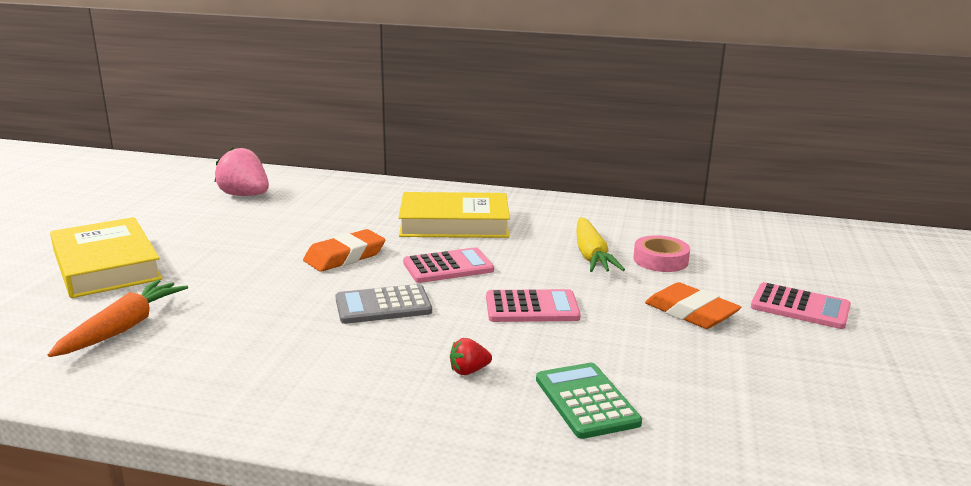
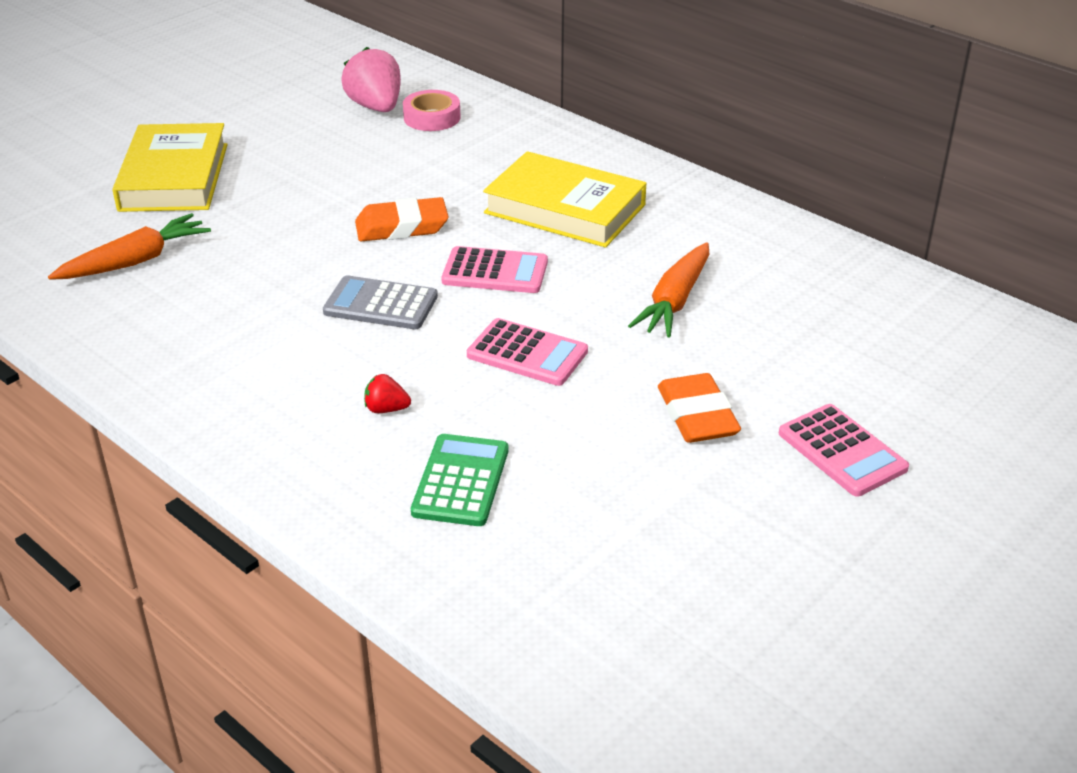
camera: 30 degrees right, 15 degrees up
(591, 255) = (674, 301): yellow carrot -> orange carrot
(660, 260) = (752, 332): pink tape -> pink tape (432, 117)

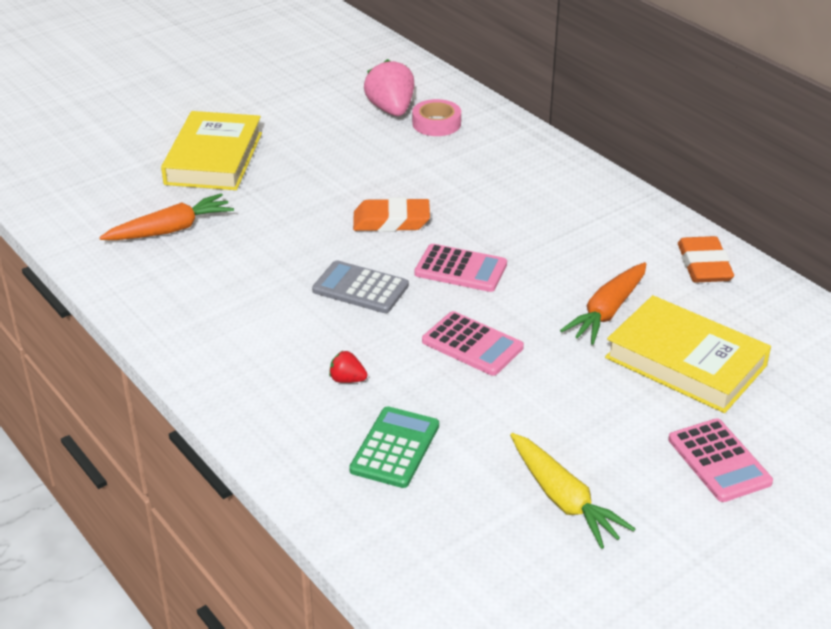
camera: 10 degrees right, 0 degrees up
(565, 209) = (532, 218): yellow book -> yellow book (685, 361)
(674, 516) = (563, 499): none -> yellow carrot
(697, 415) = (602, 415): orange eraser -> orange eraser (704, 265)

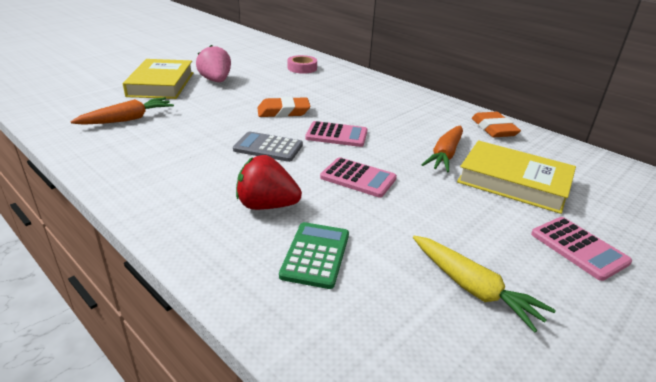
camera: 10 degrees left, 5 degrees down
(347, 380) = (266, 205): red strawberry -> red strawberry, size x2.06
(391, 110) = (273, 63): pink strawberry -> pink strawberry (216, 81)

